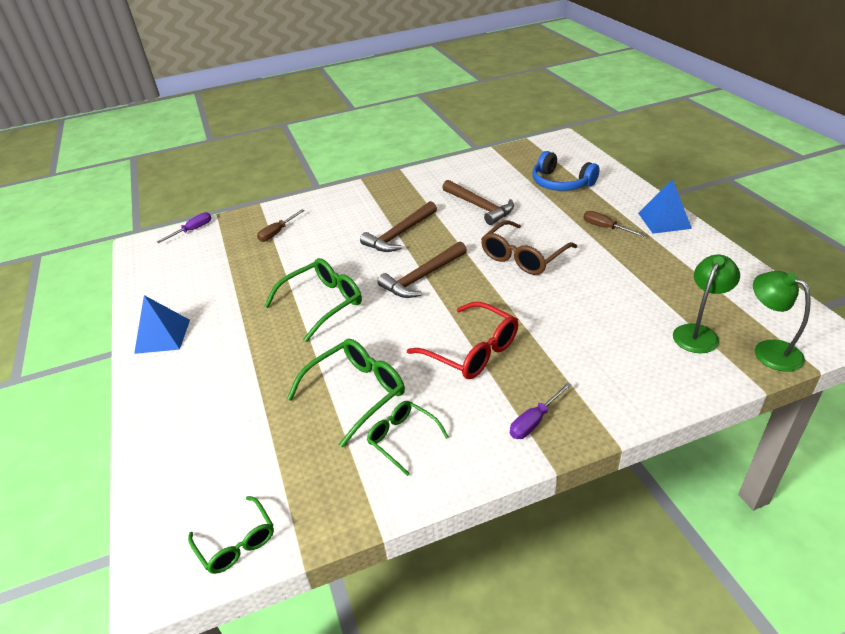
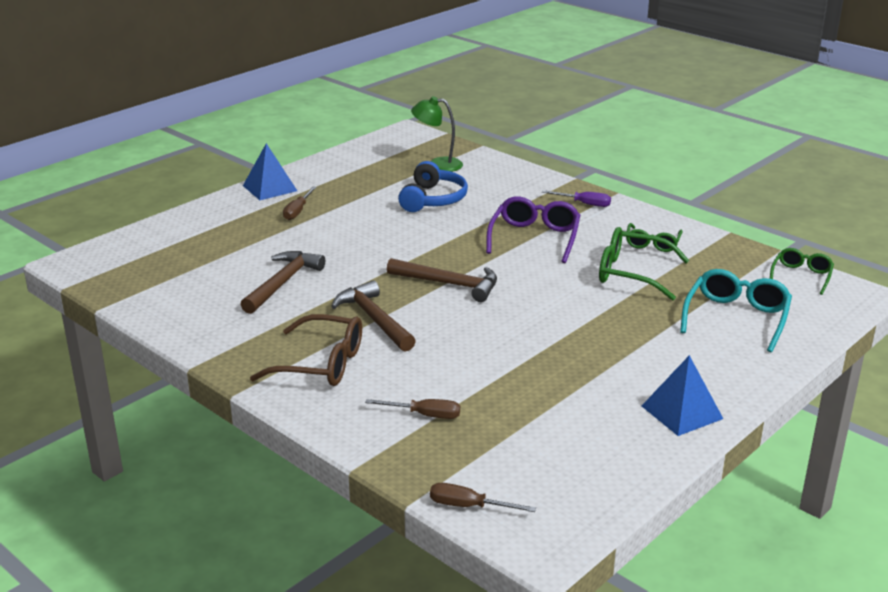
camera: 120 degrees left, 10 degrees down
(192, 230) = (469, 506): purple screwdriver -> brown screwdriver
(224, 432) = (736, 318): none -> turquoise glasses
(323, 303) = (537, 328): green glasses -> none
(399, 234) = (374, 319): brown hammer -> brown hammer turned 135 degrees counterclockwise
(472, 351) = (534, 238): red glasses -> purple glasses
(523, 257) = (376, 241): brown glasses -> brown glasses (321, 364)
(561, 183) = (203, 245): blue headphones -> blue headphones (433, 199)
(769, 350) = (439, 145): green lamp -> none

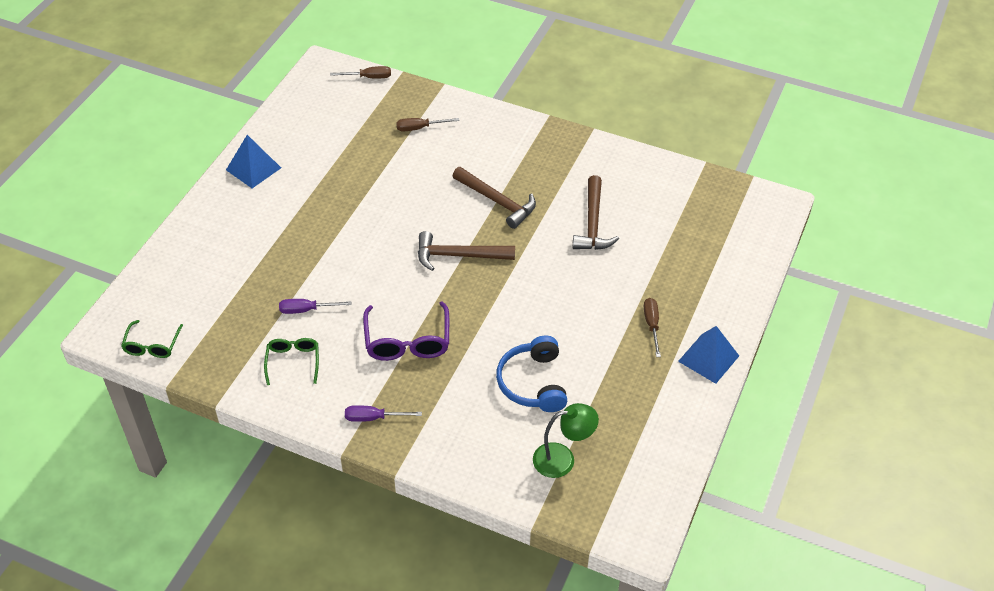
camera: 160 degrees right, 20 degrees up
(321, 364) = (509, 151): brown glasses -> none
(632, 273) = (306, 310): green glasses -> purple screwdriver
(736, 318) = (214, 273): turquoise glasses -> none

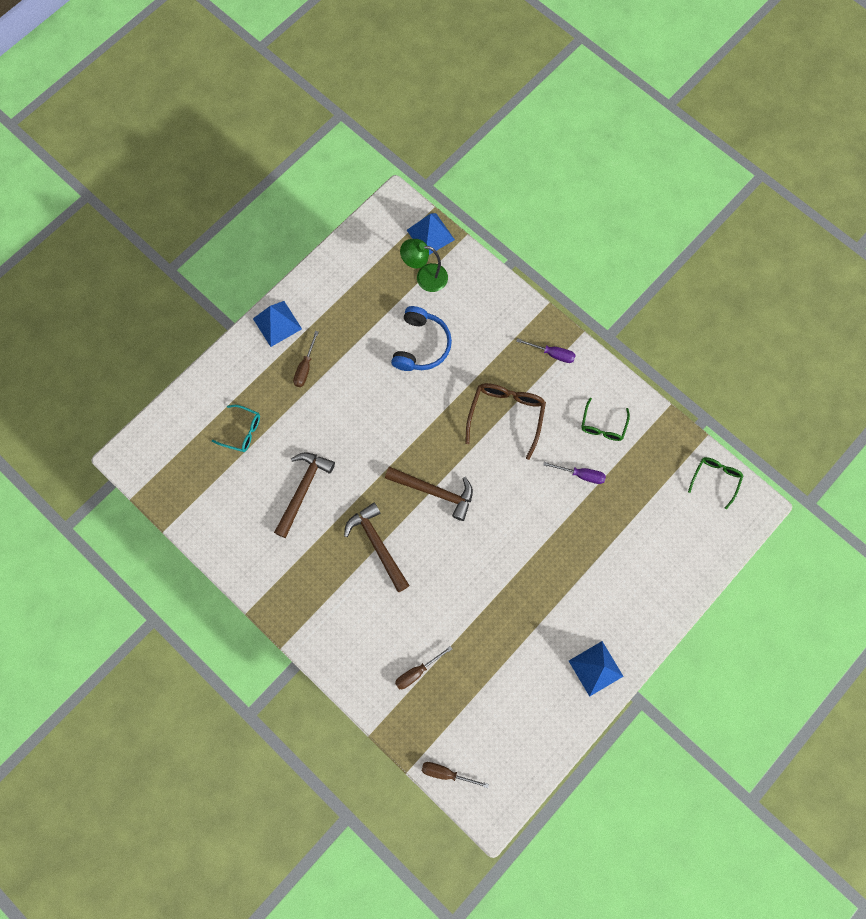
camera: 160 degrees left, 25 degrees up
(407, 341) = (506, 416): purple glasses -> brown glasses
(420, 128) = (417, 672): brown screwdriver -> brown screwdriver turned 135 degrees clockwise
(579, 512) = (430, 235): none -> blue pyramid
(683, 252) = (242, 431): none -> turquoise glasses

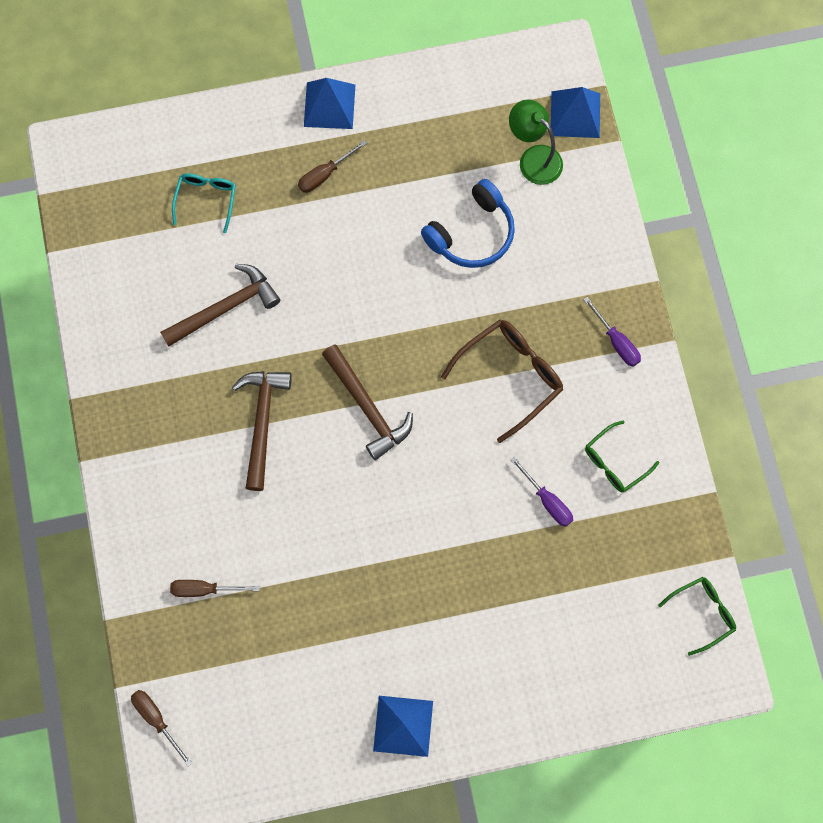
camera: 35 degrees right, 0 degrees up
(242, 431) = (206, 200): turquoise glasses -> turquoise glasses turned 135 degrees counterclockwise

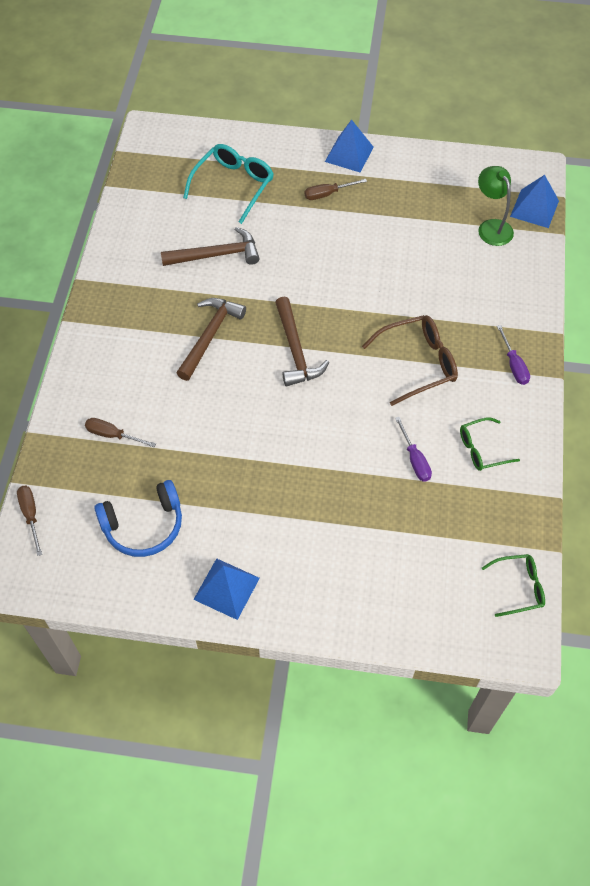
camera: 20 degrees right, 15 degrees down
(206, 200) = (233, 185): turquoise glasses -> turquoise glasses, size x1.62
(472, 234) = (424, 261): blue headphones -> blue headphones (144, 526)

